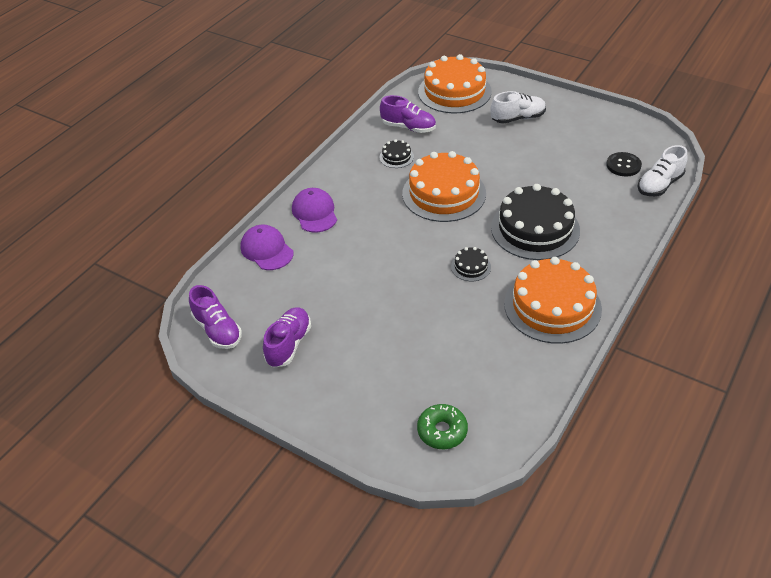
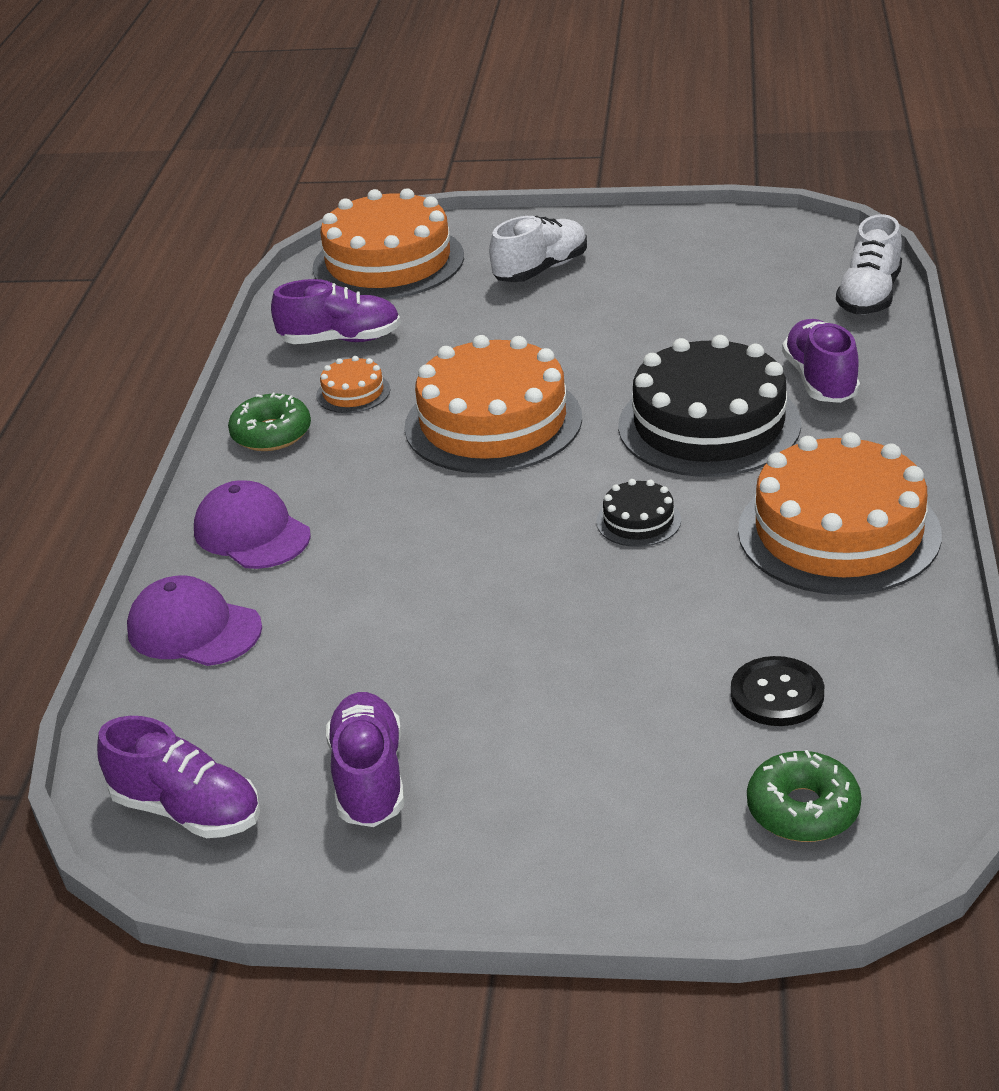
camera: 25 degrees left, 10 degrees down
(351, 166) = (271, 434): none -> green donut
(396, 157) = (353, 392): black cake -> orange cake
(602, 223) = (820, 380): none -> purple shoe
(623, 165) = (785, 286): black button -> black button (777, 694)

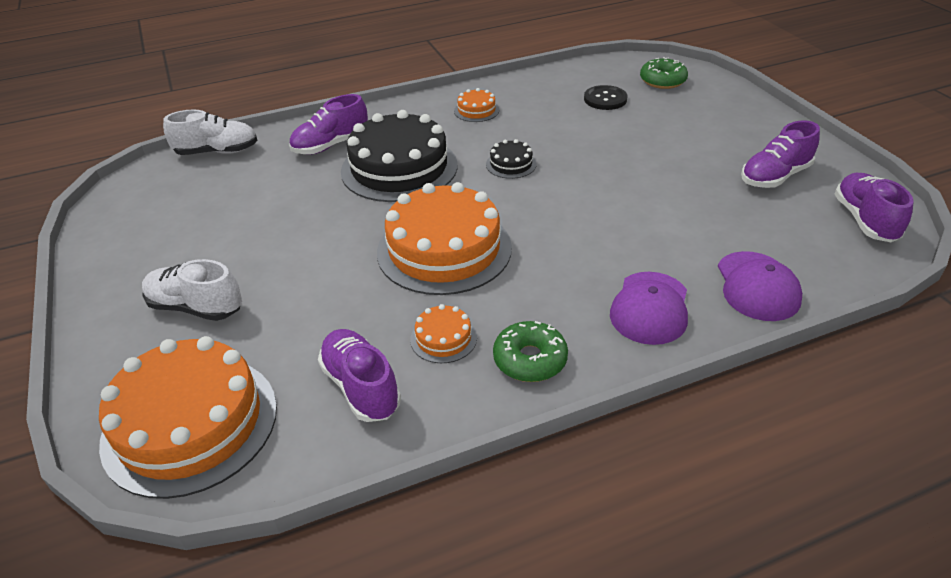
camera: 120 degrees left, 5 degrees up
(838, 532) = (476, 110): orange cake -> orange cake, size x0.43

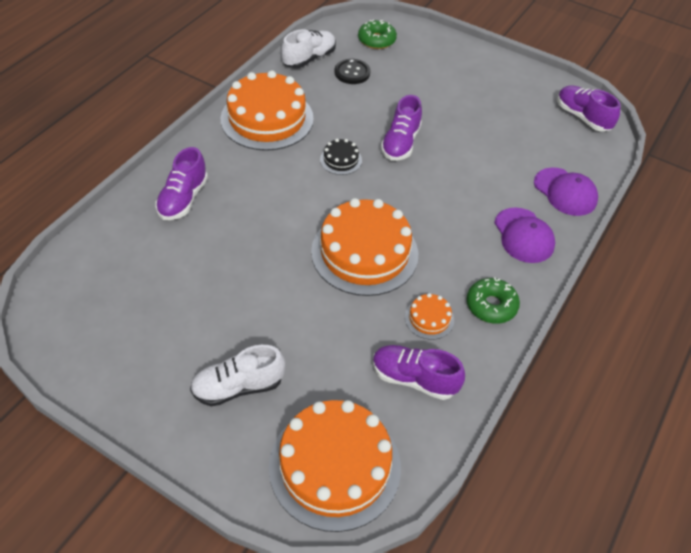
camera: 40 degrees left, 10 degrees up
(217, 152) = (87, 247): white shoe -> white shoe (309, 59)
(399, 168) = (262, 198): black cake -> none
(476, 110) = (267, 118): orange cake -> orange cake, size x2.30
(775, 176) = (512, 102): purple shoe -> purple shoe (400, 143)

